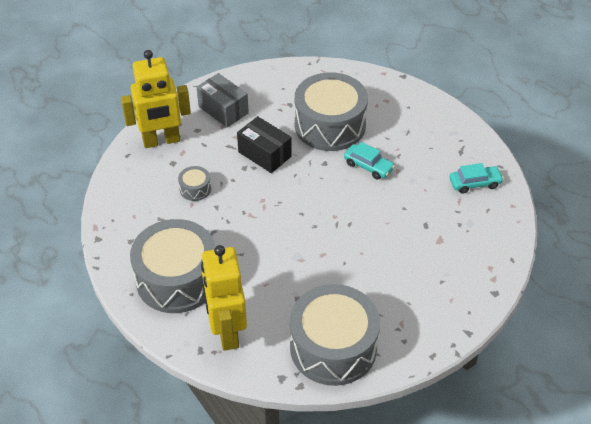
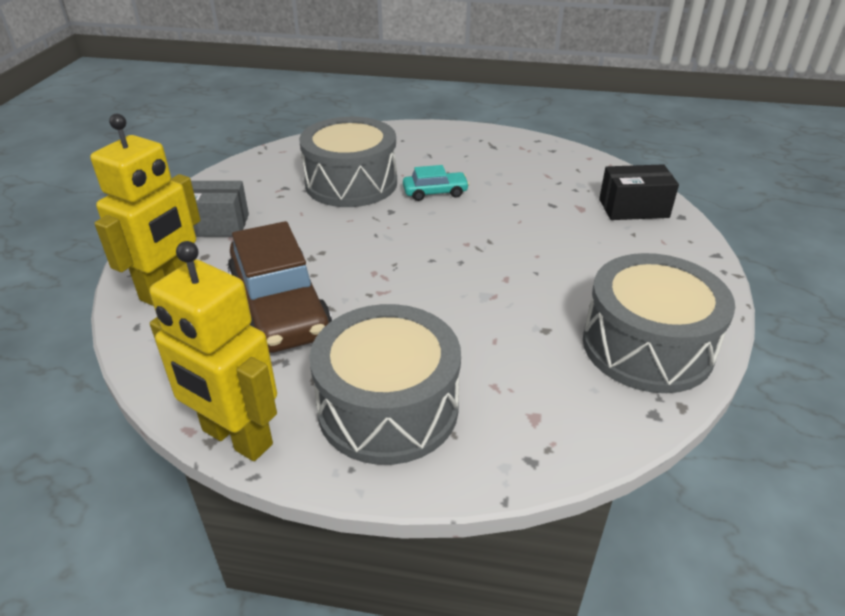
camera: 45 degrees left, 10 degrees down
(195, 189) = (279, 307): grey drum -> brown car
(227, 332) = (529, 416): yellow robot -> yellow robot (236, 438)
(264, 154) = (317, 236): black box -> black box (633, 208)
(475, 183) = (539, 159): turquoise car -> none

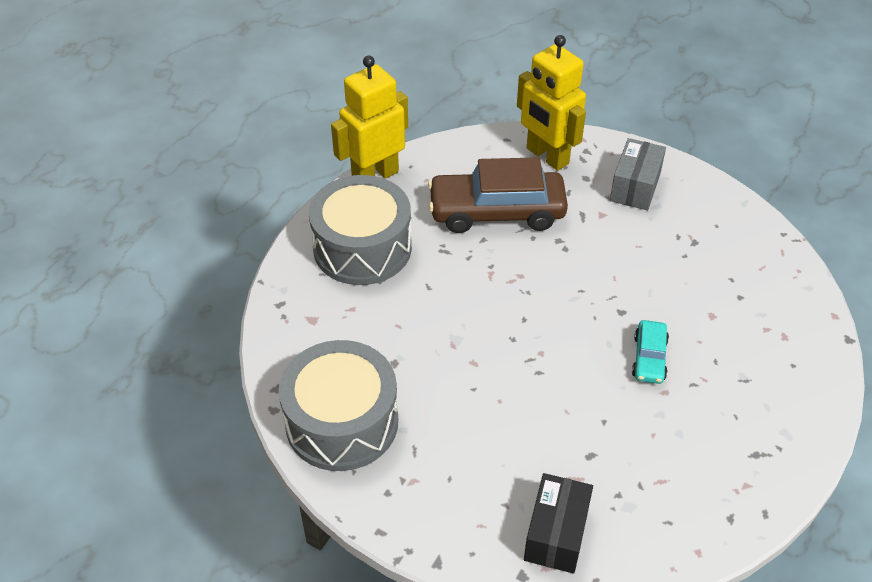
camera: 110 degrees right, 10 degrees up
(351, 183) = (690, 294): grey drum -> none

